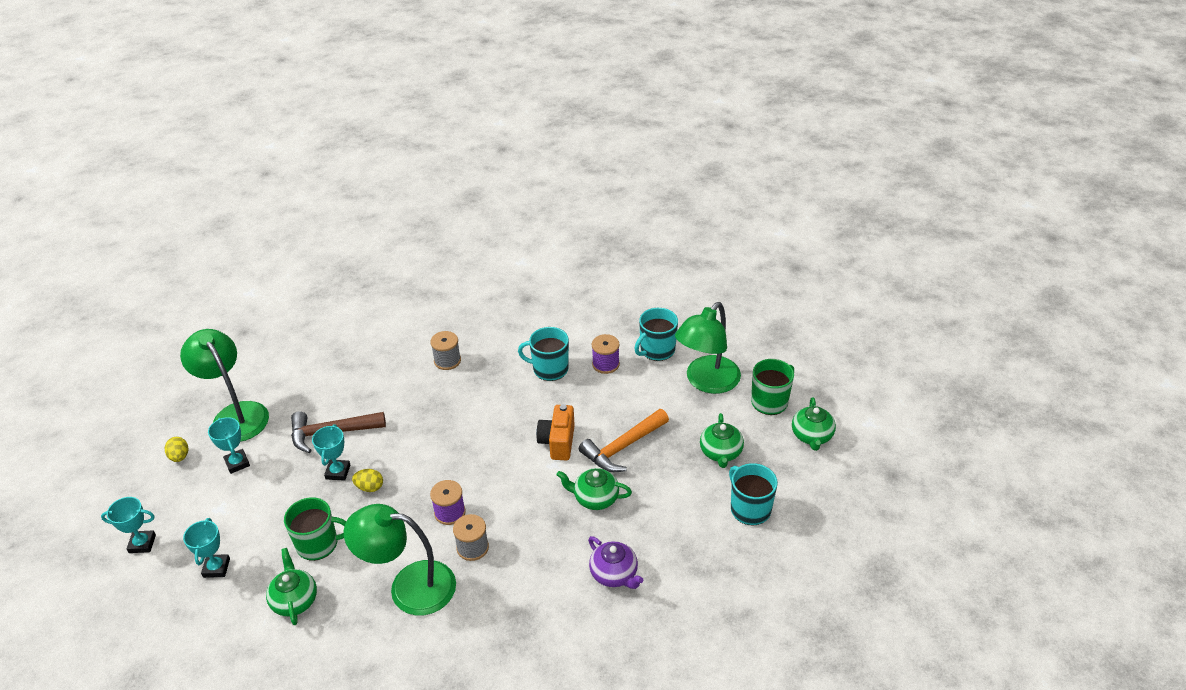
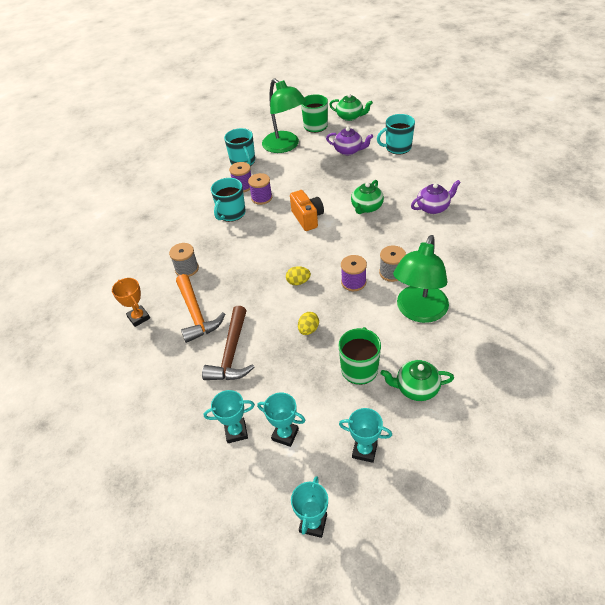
camera: 70 degrees left, 5 degrees up
(179, 457) = (202, 488): yellow egg -> yellow egg (298, 282)
(235, 414) = (166, 433): green lamp -> none
(338, 472) = (282, 351): turquoise trophy -> turquoise trophy (285, 434)
(372, 348) = (139, 317): none -> orange trophy
(558, 442) = (307, 218): orange camera -> orange camera turned 135 degrees counterclockwise
(586, 388) = (261, 198): none -> purple spool
(622, 447) = (326, 189): orange hammer -> orange hammer (196, 314)
(720, 453) = (348, 151): green teapot -> purple teapot

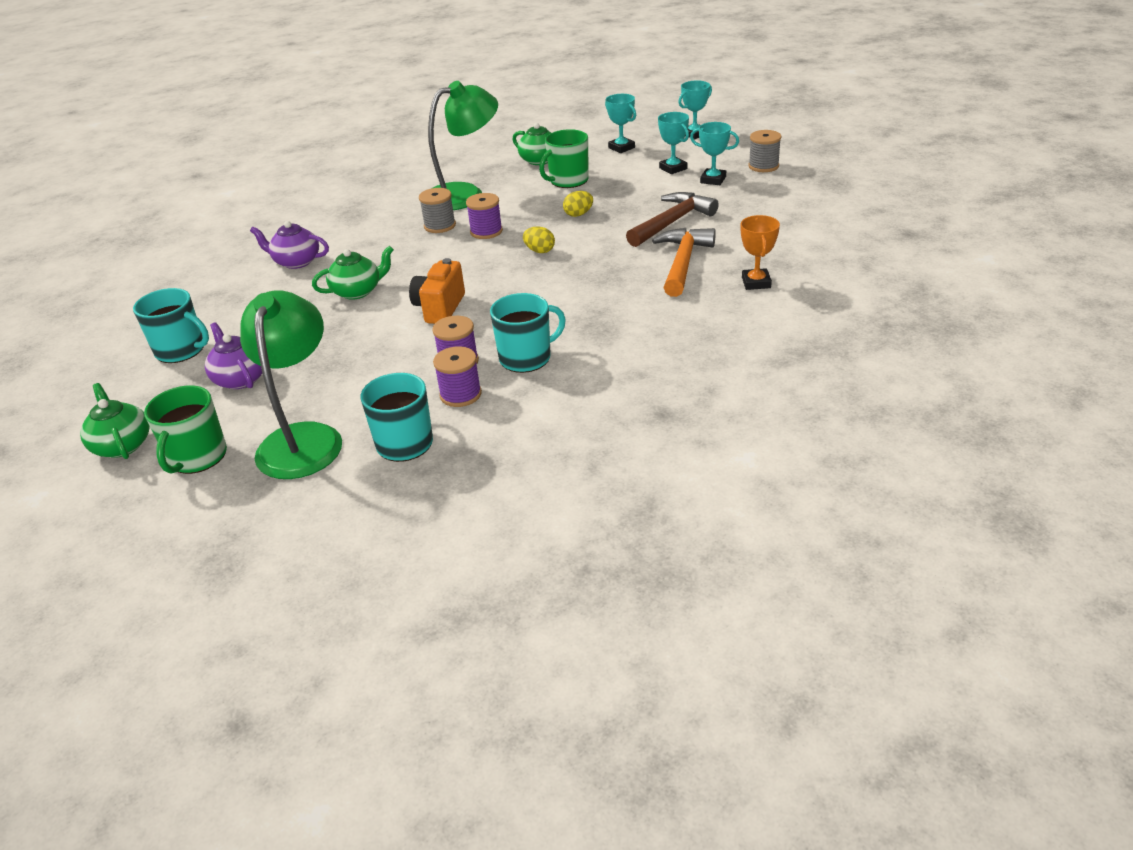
camera: 145 degrees left, 10 degrees down
(187, 269) = (656, 311): grey spool -> grey spool (763, 166)

